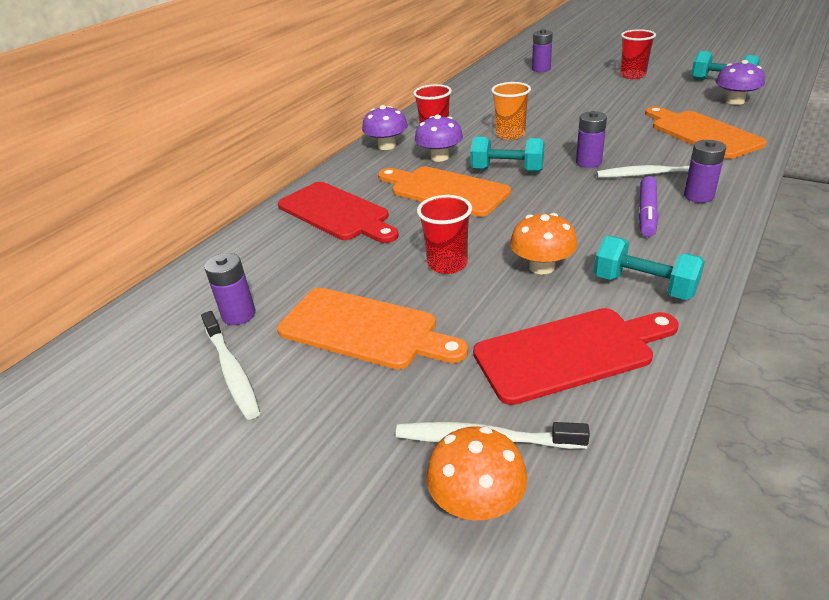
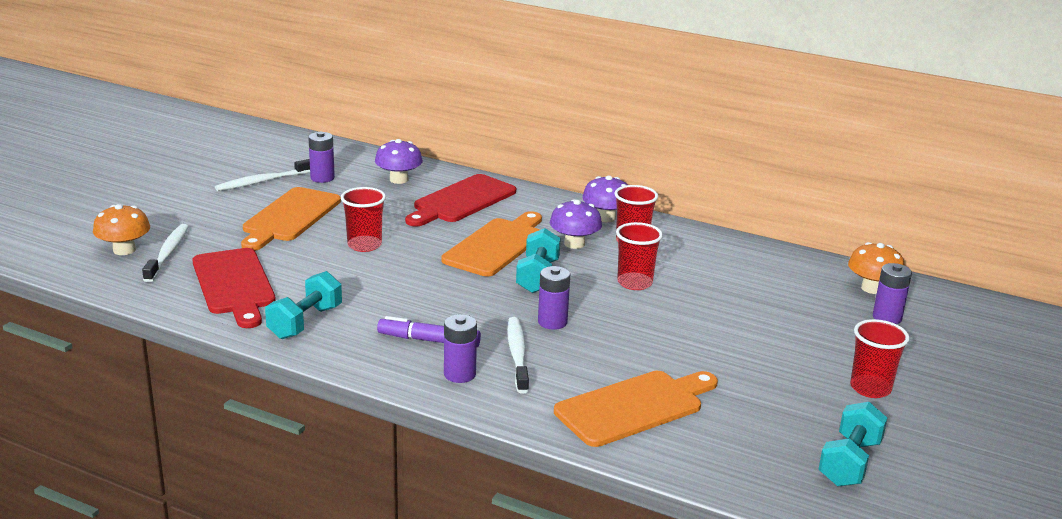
camera: 80 degrees right, 10 degrees down
(510, 134) = (634, 283): orange cup -> red cup
(542, 267) = (348, 282): orange mushroom -> orange mushroom (872, 288)
(735, 101) = (759, 457): purple mushroom -> purple mushroom (399, 179)

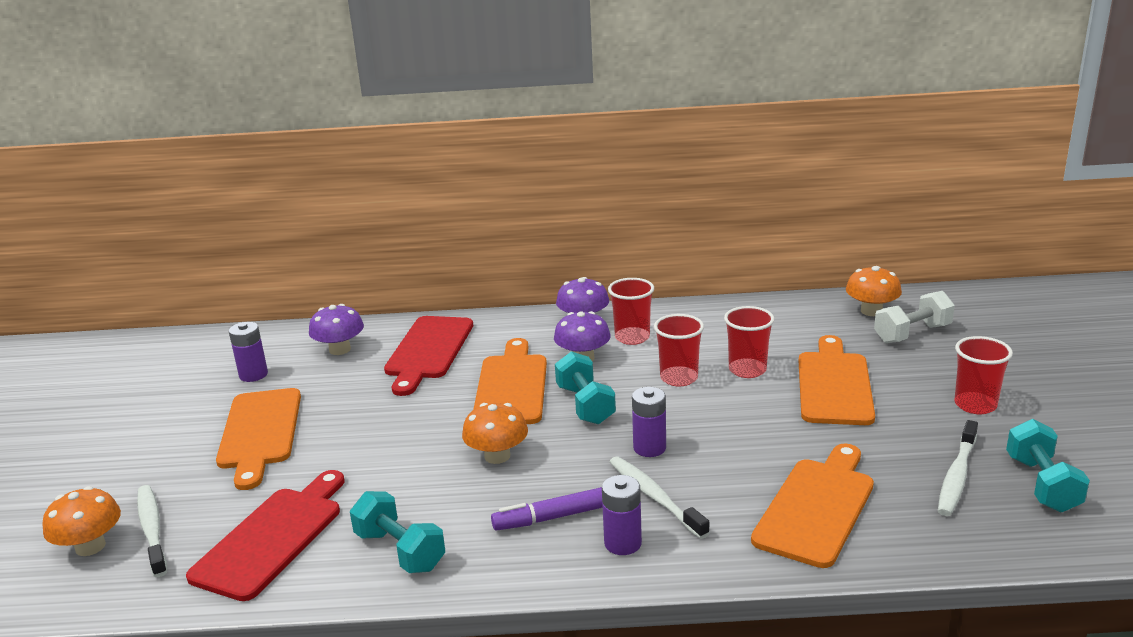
camera: 25 degrees left, 0 degrees up
(234, 285) = (272, 538): red cutting board -> red cutting board turned 105 degrees counterclockwise
(262, 181) = (187, 401): white toothbrush -> white toothbrush (957, 476)
(305, 322) = (400, 551): turquoise dumbbell -> turquoise dumbbell turned 45 degrees counterclockwise
(364, 245) = (376, 435): red cup -> red cup (747, 370)
(434, 288) = (497, 456): none -> orange mushroom
(761, 331) = (834, 385): none -> orange cutting board
(887, 317) = (912, 334): purple battery -> white dumbbell

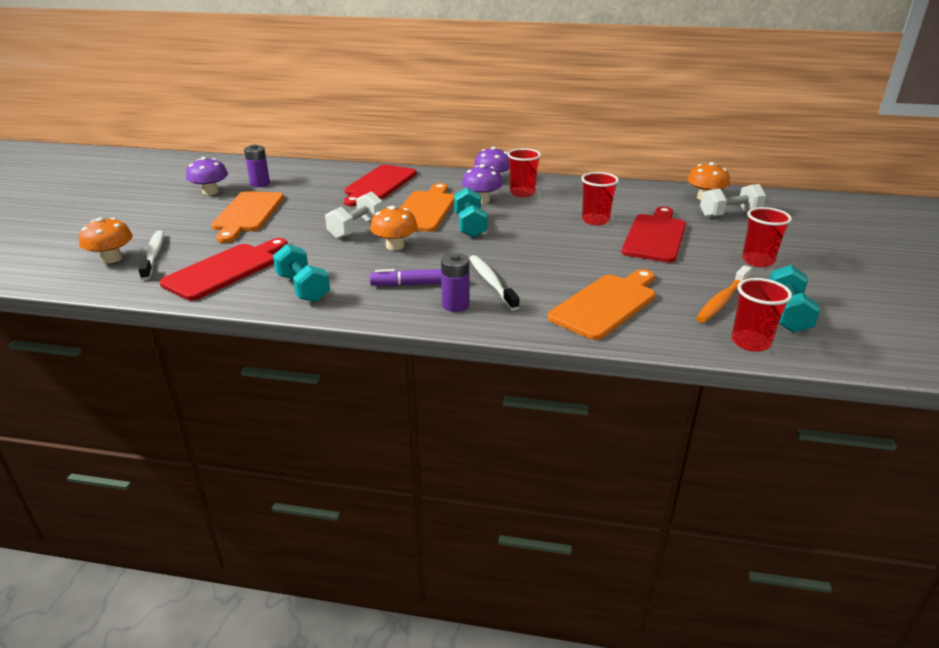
camera: 10 degrees right, 5 degrees up
(340, 349) = (322, 177): purple mushroom -> purple mushroom (210, 192)
(429, 434) = (356, 228): none -> white dumbbell
(649, 448) = (502, 255): purple battery -> none
(679, 378) = (543, 219): red cup -> red cup (750, 342)
(834, 385) = (655, 236): orange cutting board -> red cutting board
(957, 476) = (722, 300): white toothbrush -> orange toothbrush

